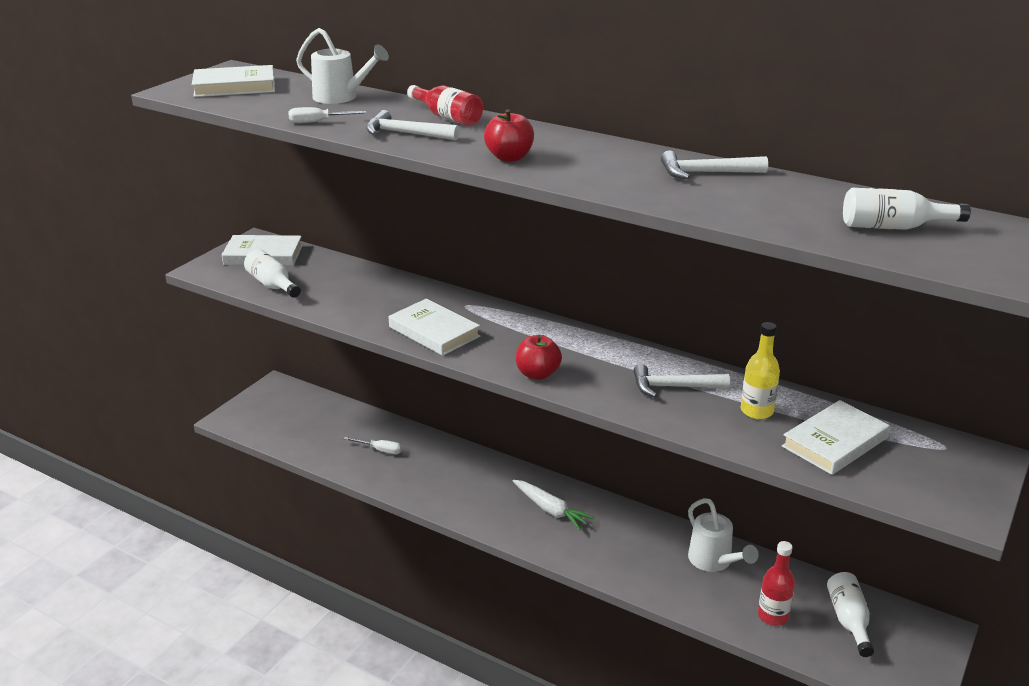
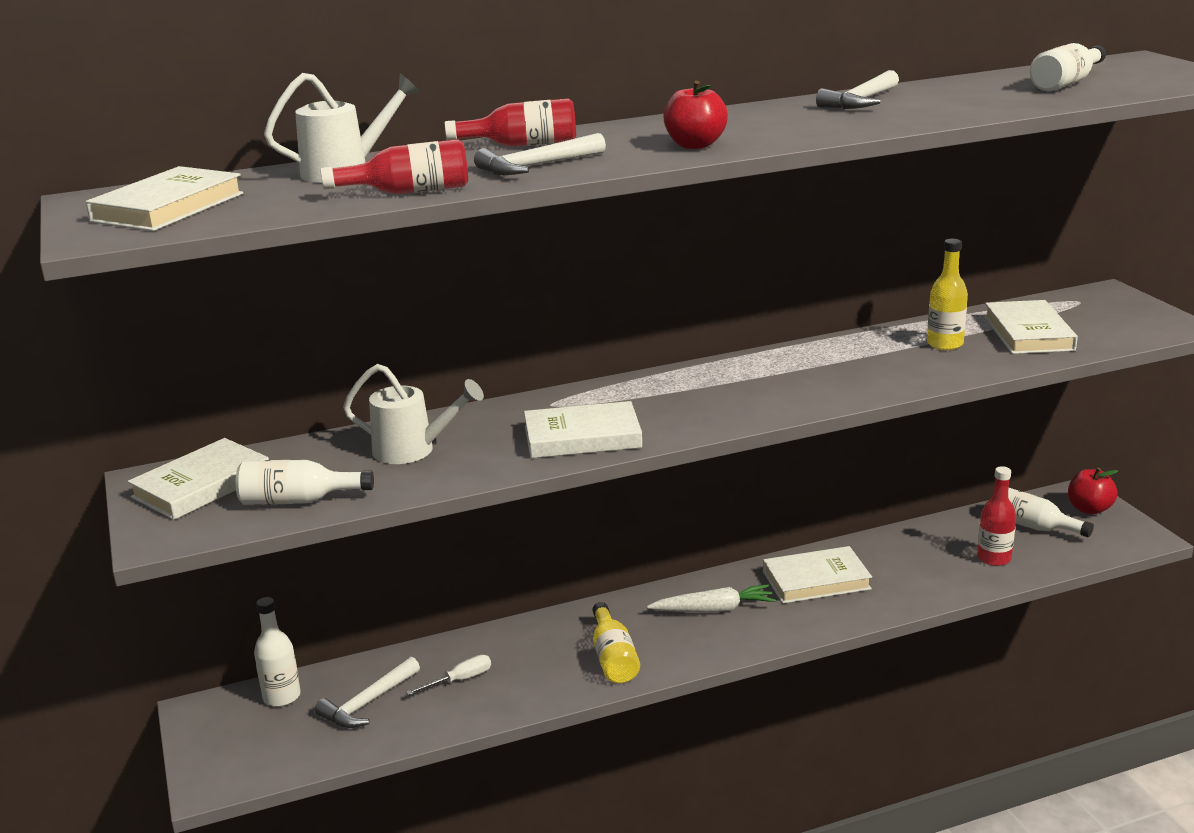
camera: 50 degrees left, 5 degrees down
(310, 402) = (282, 696): none -> white bottle
(318, 122) = (408, 192): white screwdriver -> red bottle
(457, 494) = (613, 658): none -> yellow bottle
(537, 374) = (751, 412): red apple -> red apple (1089, 509)
(636, 539) = (816, 580): none -> white book
(673, 387) = (860, 362): white hammer -> white hammer (368, 703)
(713, 561) = (892, 554): white watering can -> white watering can (412, 450)

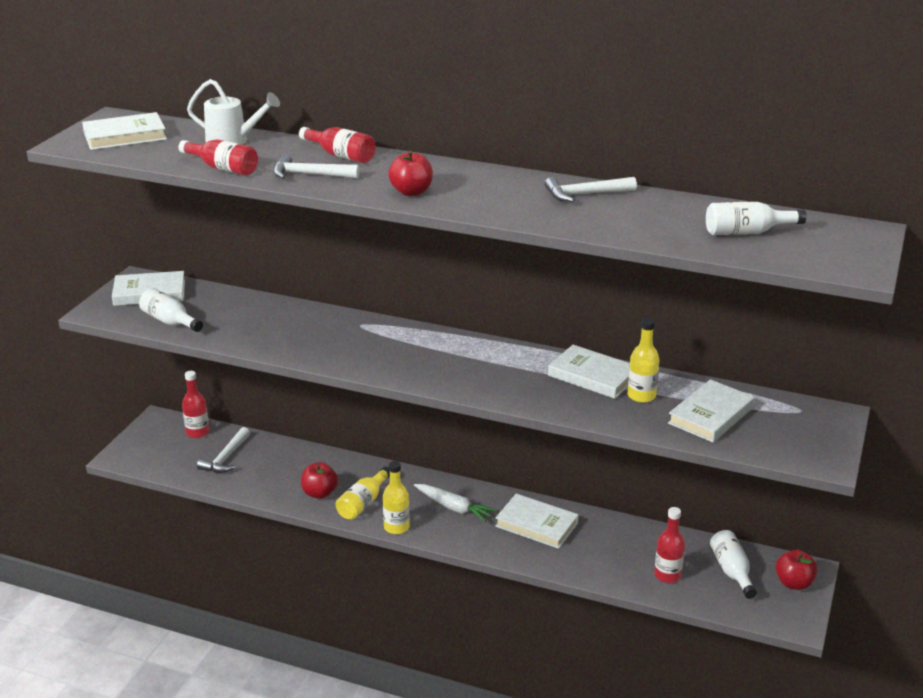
camera: 40 degrees right, 5 degrees up
(282, 696) = (197, 432): white bottle -> red bottle
(368, 703) = (226, 458): white hammer -> white hammer turned 60 degrees counterclockwise
(412, 450) = (256, 319): white watering can -> none
(459, 680) = (279, 471): white screwdriver -> none
(547, 676) = (319, 493): none -> red apple
(582, 437) = (339, 352): white book -> white book (593, 376)
(688, 660) = (396, 527): none -> yellow bottle

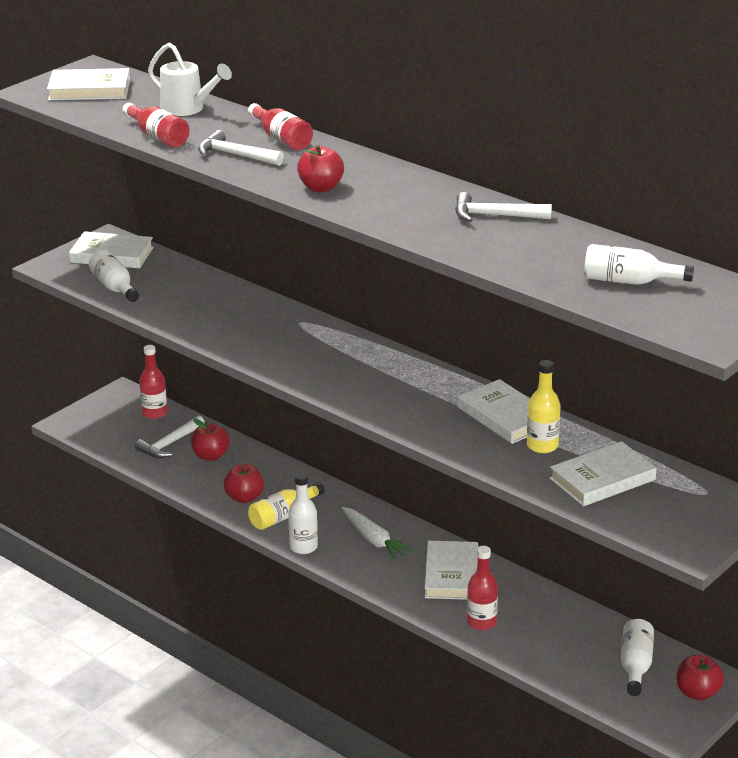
camera: 20 degrees right, 0 degrees up
(269, 461) = (210, 456): none -> red apple
(396, 527) = (303, 547): yellow bottle -> white bottle
(536, 525) = (451, 575): white book -> white book turned 45 degrees clockwise
(667, 575) = (561, 654): red bottle -> red bottle (481, 622)

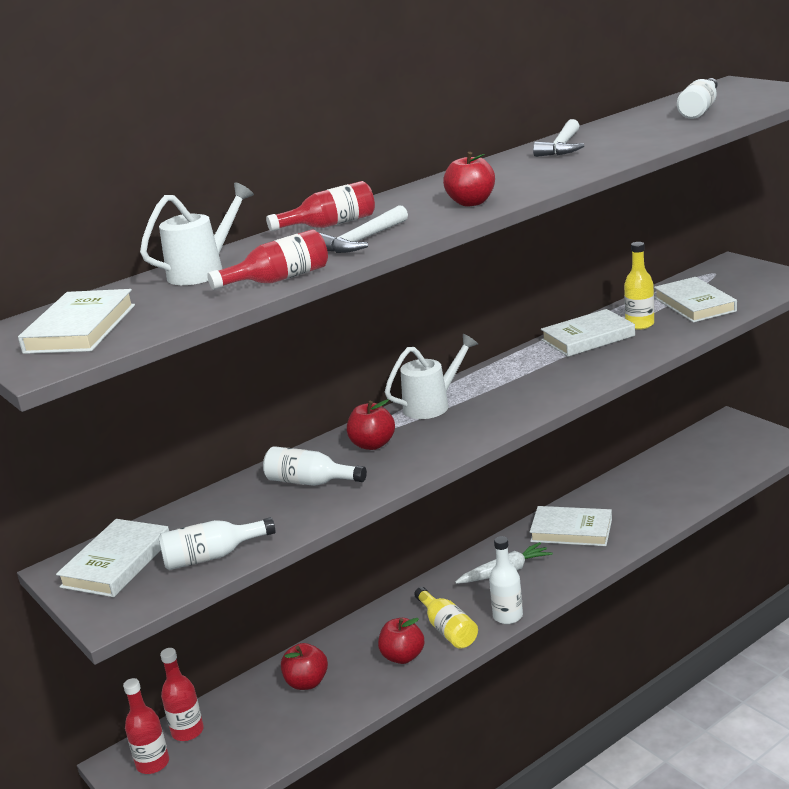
camera: 75 degrees left, 5 degrees down
(169, 444) = (265, 717): white hammer -> none
(351, 346) = (432, 405): none -> white watering can
(481, 622) = (646, 518): red bottle -> red bottle (153, 763)
(635, 666) = (708, 452): white bottle -> white bottle (310, 482)
(697, 693) = (741, 430): red apple -> red apple (373, 444)

